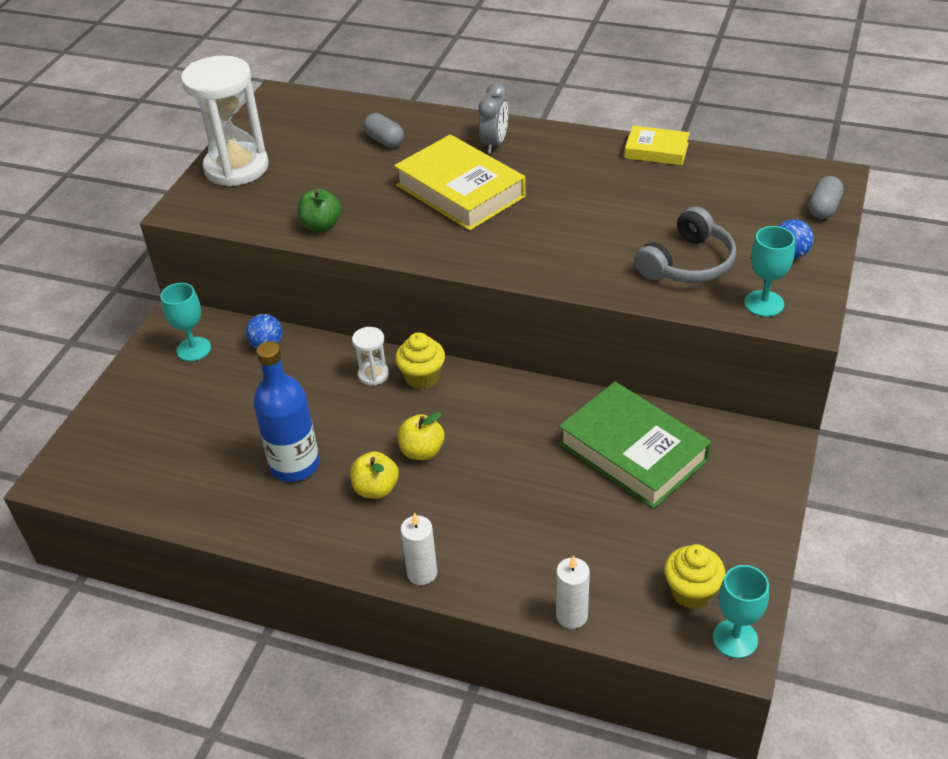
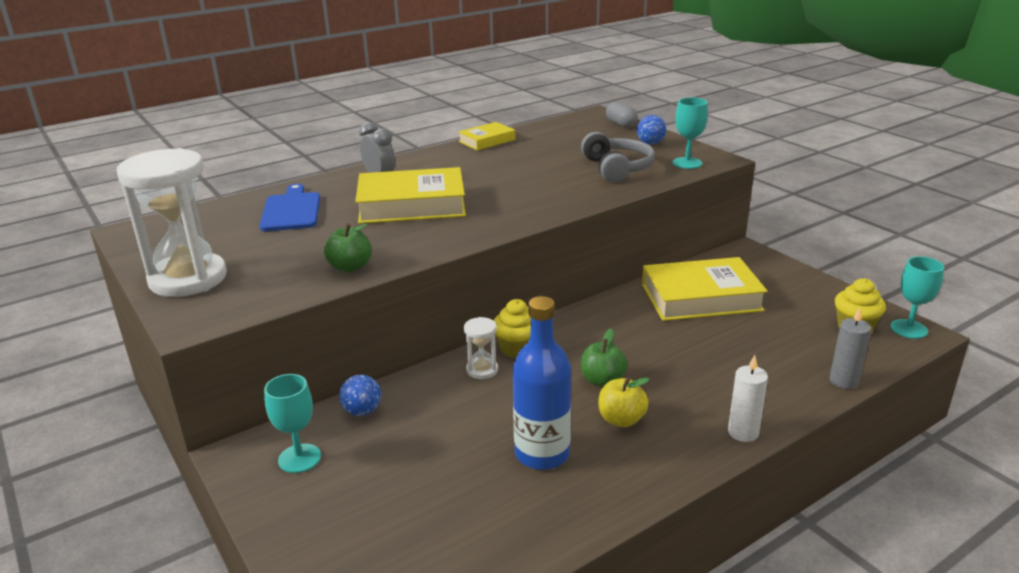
camera: 55 degrees left, 15 degrees down
(384, 140) = (291, 210): grey capsule -> blue cutting board
(422, 451) = (602, 380): yellow apple -> green apple
(571, 615) = (843, 381): white candle -> grey candle
(633, 452) = (701, 297): green book -> yellow book

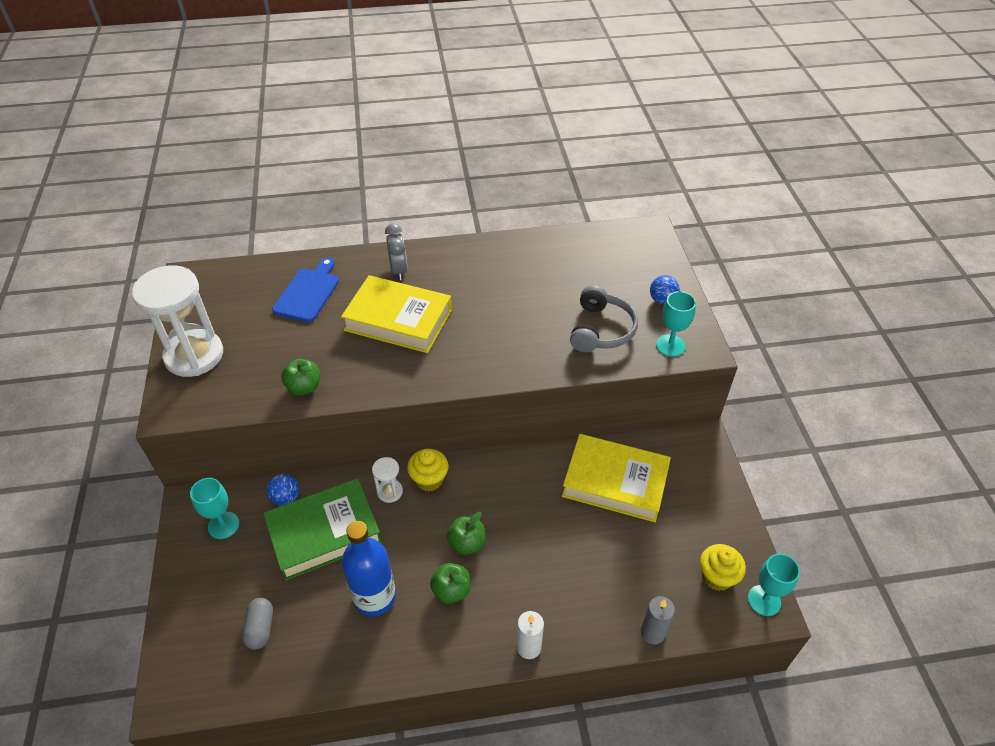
camera: 25 degrees right, 20 degrees up
(435, 424) = (324, 533): none -> green book
(487, 141) = (521, 242): yellow book -> none
(621, 124) = (660, 257): grey capsule -> grey capsule (260, 628)
(621, 419) = (451, 590): yellow apple -> green apple

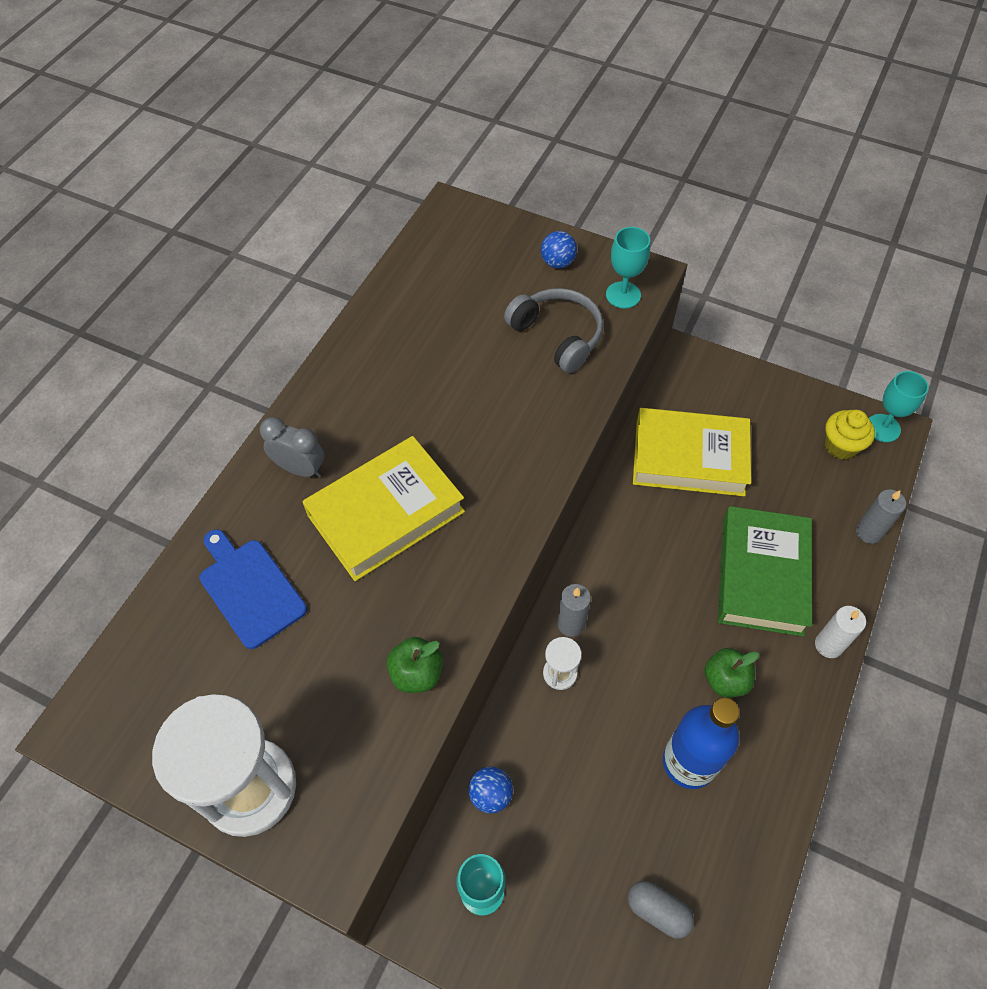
camera: 55 degrees left, 10 degrees up
(324, 533) = (571, 774): green book -> green book (762, 575)
(429, 479) = (571, 624): yellow cupcake -> grey candle
(467, 543) = (677, 633): green apple -> none
(615, 482) = (689, 458): yellow book -> yellow book turned 45 degrees clockwise

